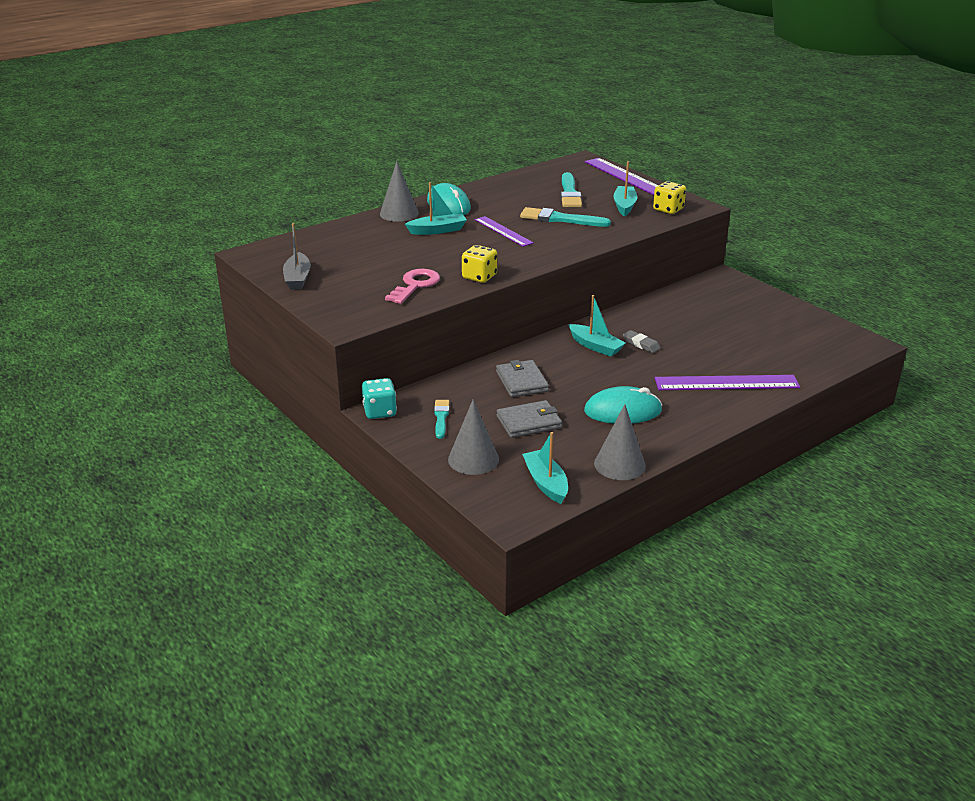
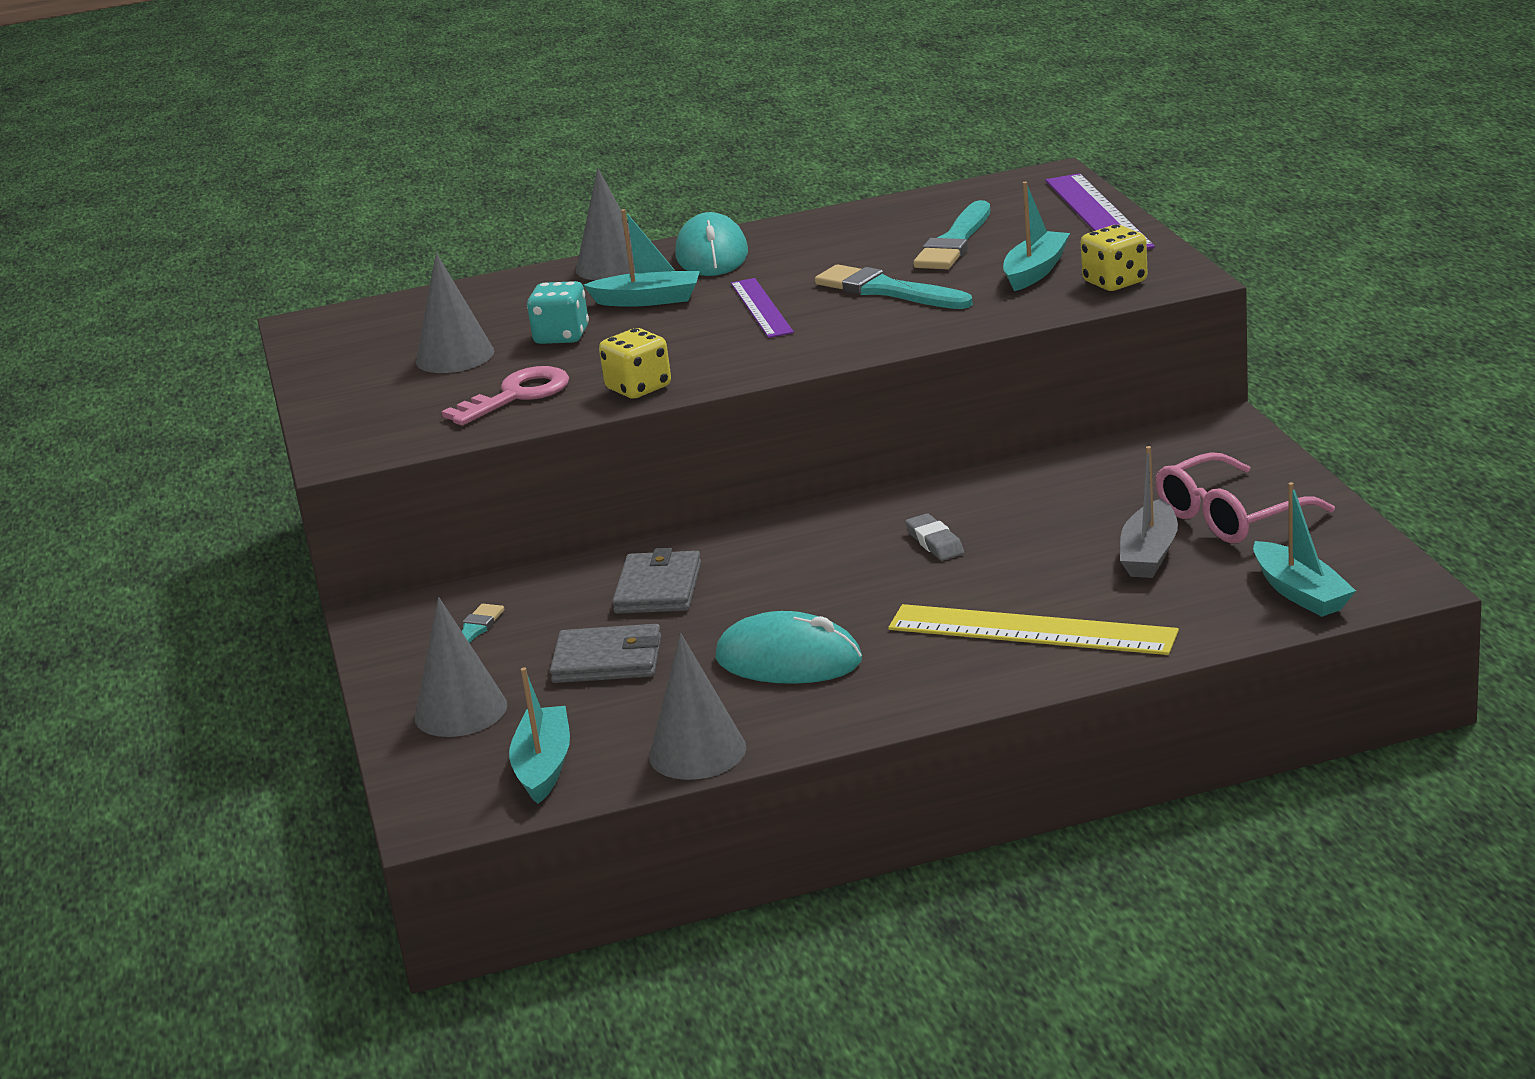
camera: 25 degrees right, 5 degrees down
(298, 278) = (342, 370): grey boat -> grey boat (1149, 554)
(357, 266) = (455, 356): none -> grey cone
(380, 411) = (380, 614): turquoise dice -> turquoise dice (561, 336)
(595, 346) = (846, 539): turquoise boat -> turquoise boat (1300, 593)
(726, 383) = (1031, 630): purple ruler -> yellow ruler
(766, 319) = (1228, 517): none -> pink glasses

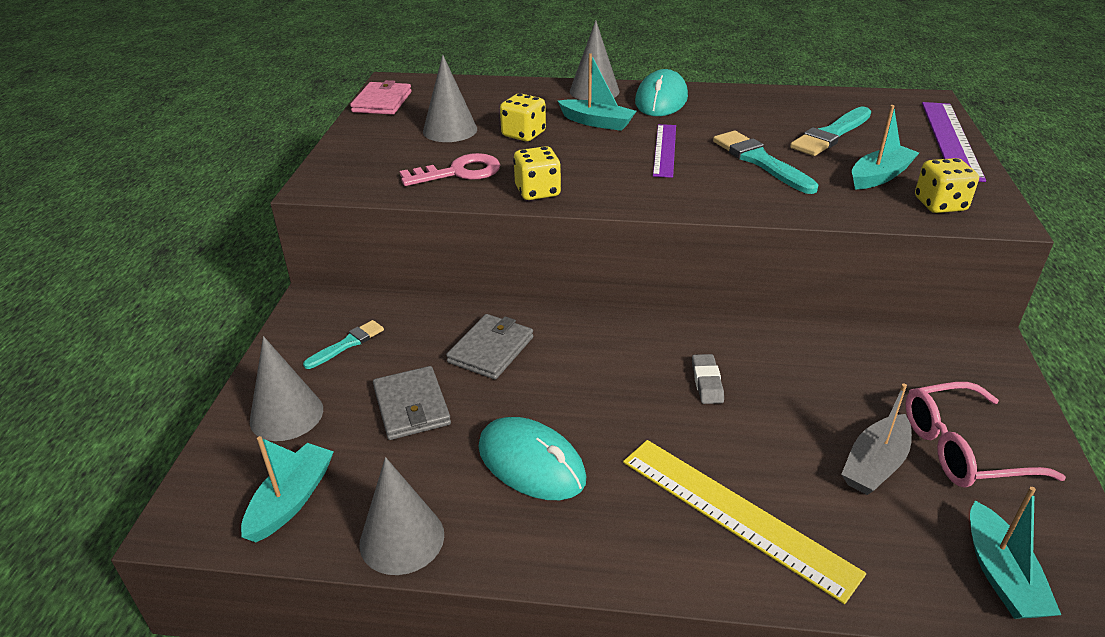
camera: 20 degrees right, 10 degrees up
(318, 350) = (382, 102): none -> pink wallet
(561, 336) = (523, 134): turquoise dice -> yellow dice
(607, 660) = (411, 406): grey wallet -> grey wallet turned 45 degrees clockwise

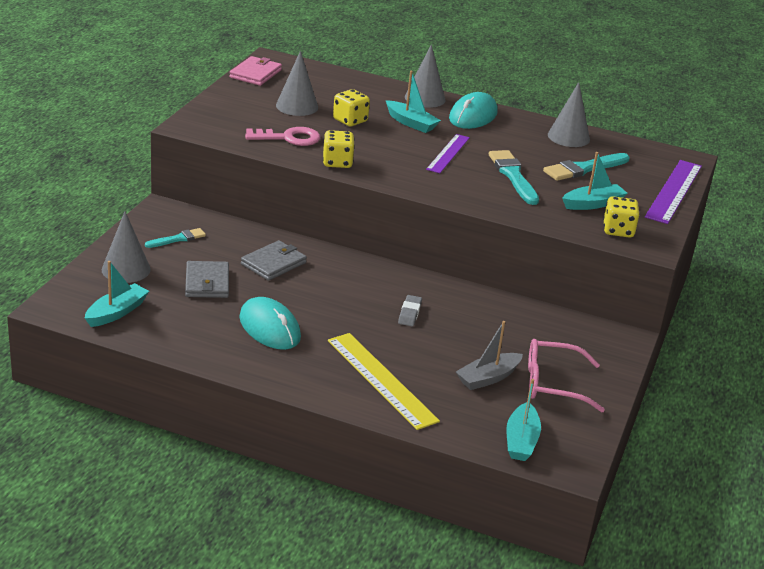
camera: 10 degrees right, 5 degrees down
(402, 539) = (175, 344): grey cone -> grey cone (568, 137)

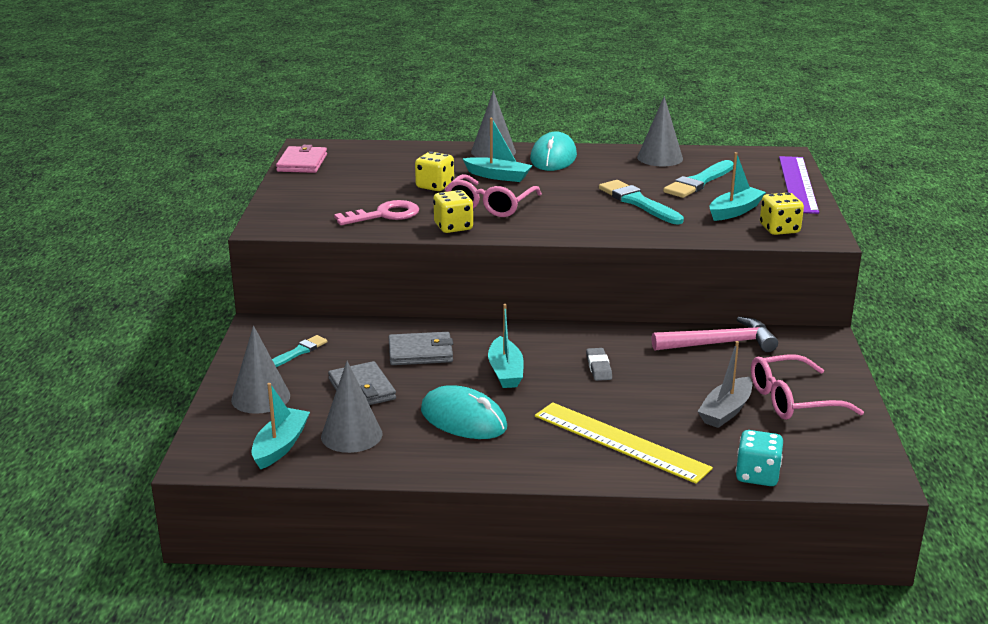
camera: 15 degrees left, 5 degrees down
(273, 263) = (420, 352): grey wallet -> grey wallet turned 60 degrees clockwise
(297, 106) = (369, 184): grey cone -> grey cone (351, 435)
(382, 150) = (489, 206): none -> pink glasses
(448, 153) = (558, 195): purple ruler -> none
(472, 437) = (757, 475): none -> turquoise dice
(521, 441) = (808, 465): turquoise boat -> turquoise boat (505, 372)
(529, 319) = (719, 343): none -> pink hammer

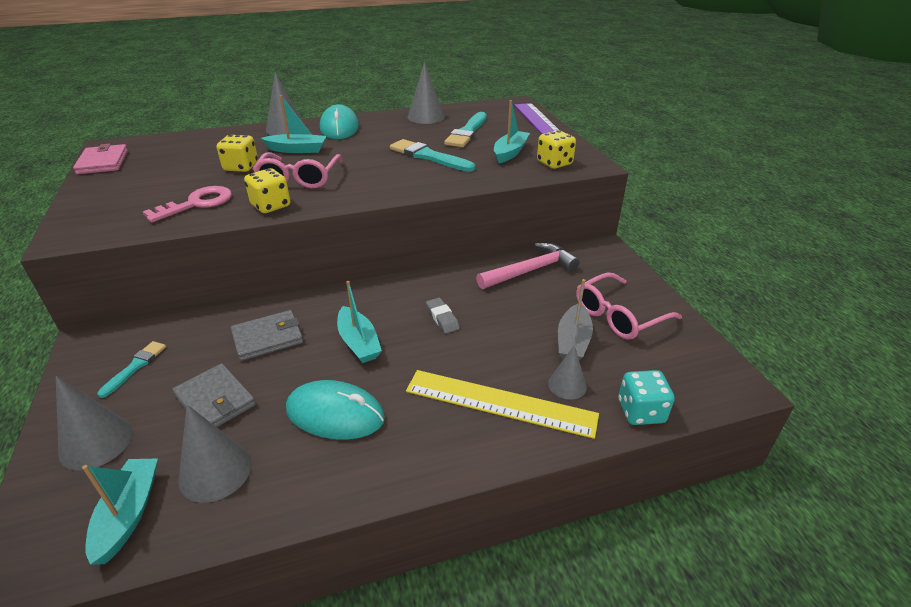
camera: 20 degrees left, 10 degrees up
(696, 442) = (567, 385): none -> grey cone

